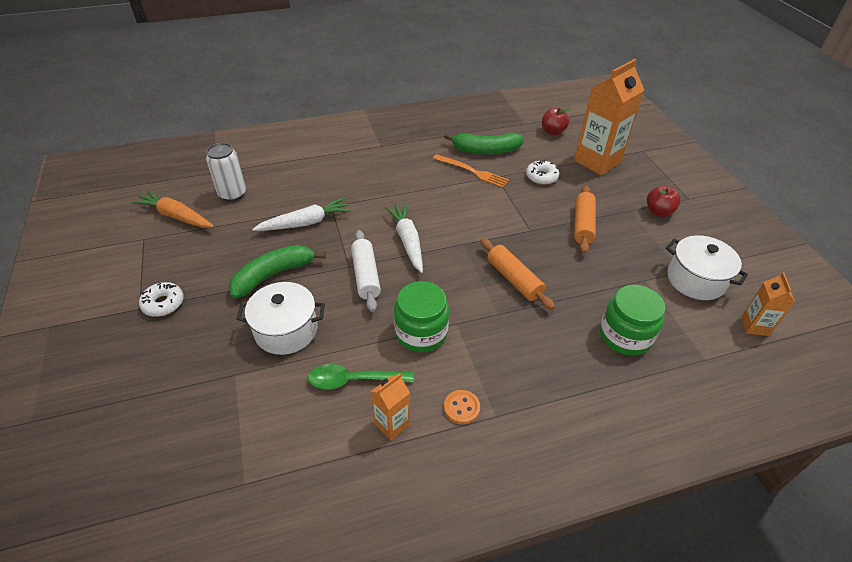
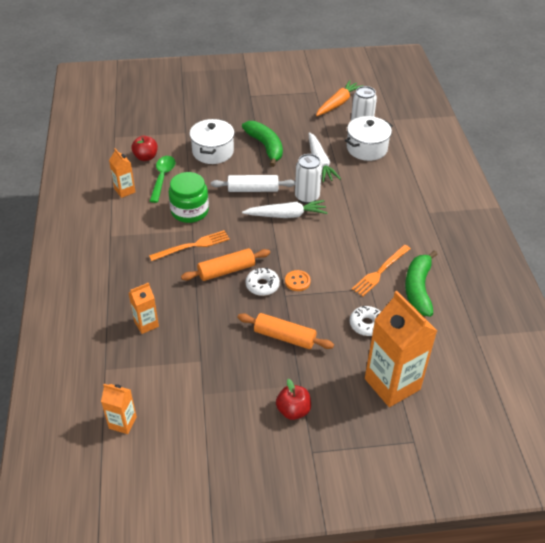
camera: 100 degrees right, 0 degrees up
(163, 303) = (251, 104): white donut -> white donut (262, 285)
(372, 228) = (307, 197): none -> white can
(461, 408) = (123, 221): orange button -> orange button (297, 281)
(485, 317) = (192, 246): none -> orange fork
(552, 131) = (457, 358): red apple -> red apple (146, 157)
(625, 336) = (146, 324): green jar -> orange carton
(695, 280) = (189, 401): white pot -> white pot (367, 148)

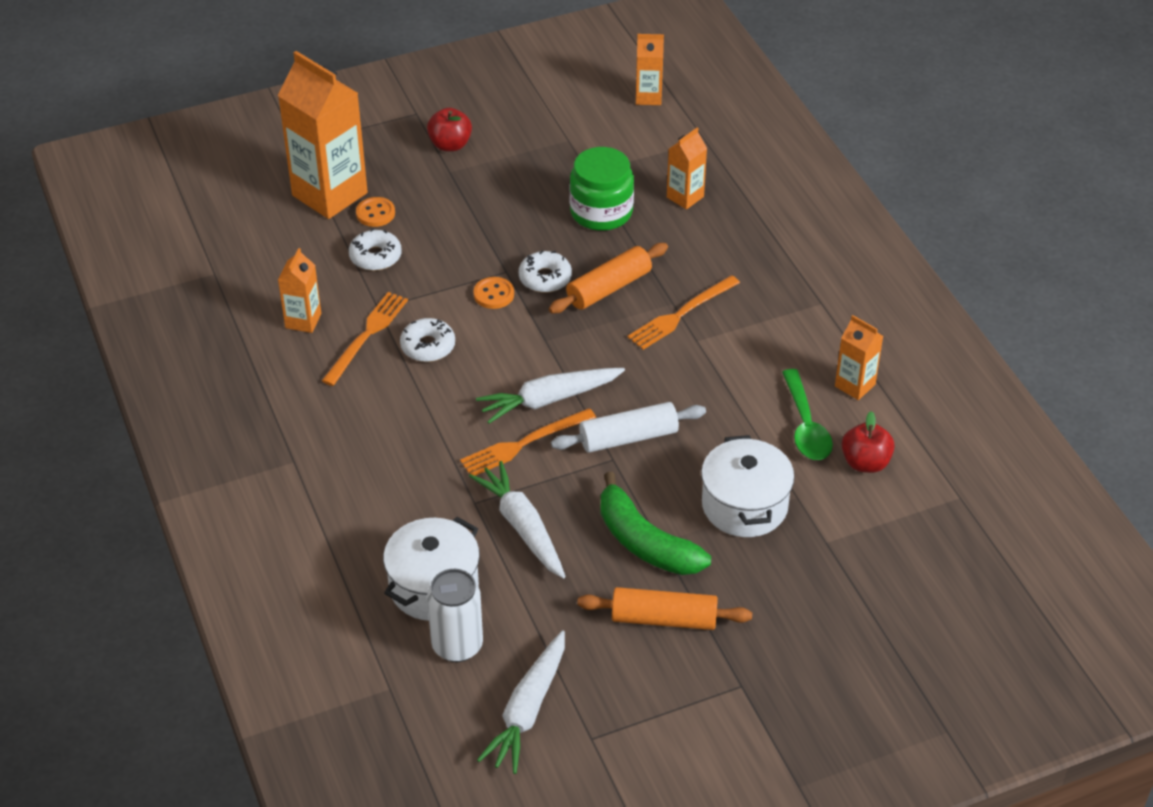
camera: 165 degrees right, 0 degrees up
(189, 211) = (719, 371): green jar -> green jar (601, 212)
(284, 337) = (488, 219): orange rolling pin -> orange rolling pin (664, 619)
(307, 197) = (524, 444): white can -> orange fork
(338, 103) = (527, 710): orange carrot -> white carrot
(345, 257) = (428, 346): none -> white donut
(361, 359) = (375, 213): none -> orange button
(418, 289) = (303, 321): green banana -> orange carton

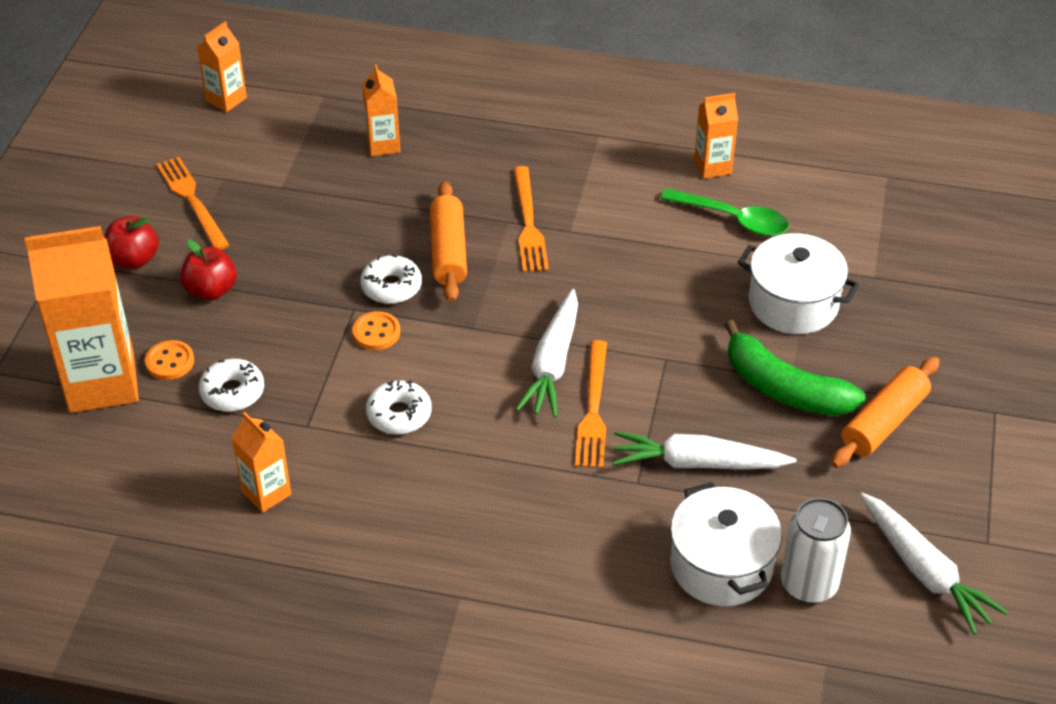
camera: 55 degrees left, 0 degrees up
(367, 336) = (338, 453): orange fork -> orange fork (192, 200)
(601, 212) = (344, 206): green jar -> none
(628, 437) = (648, 335): white rolling pin -> none
(645, 542) = (784, 388): green banana -> green banana turned 45 degrees clockwise
(865, 463) = (805, 207): red apple -> red apple (211, 290)

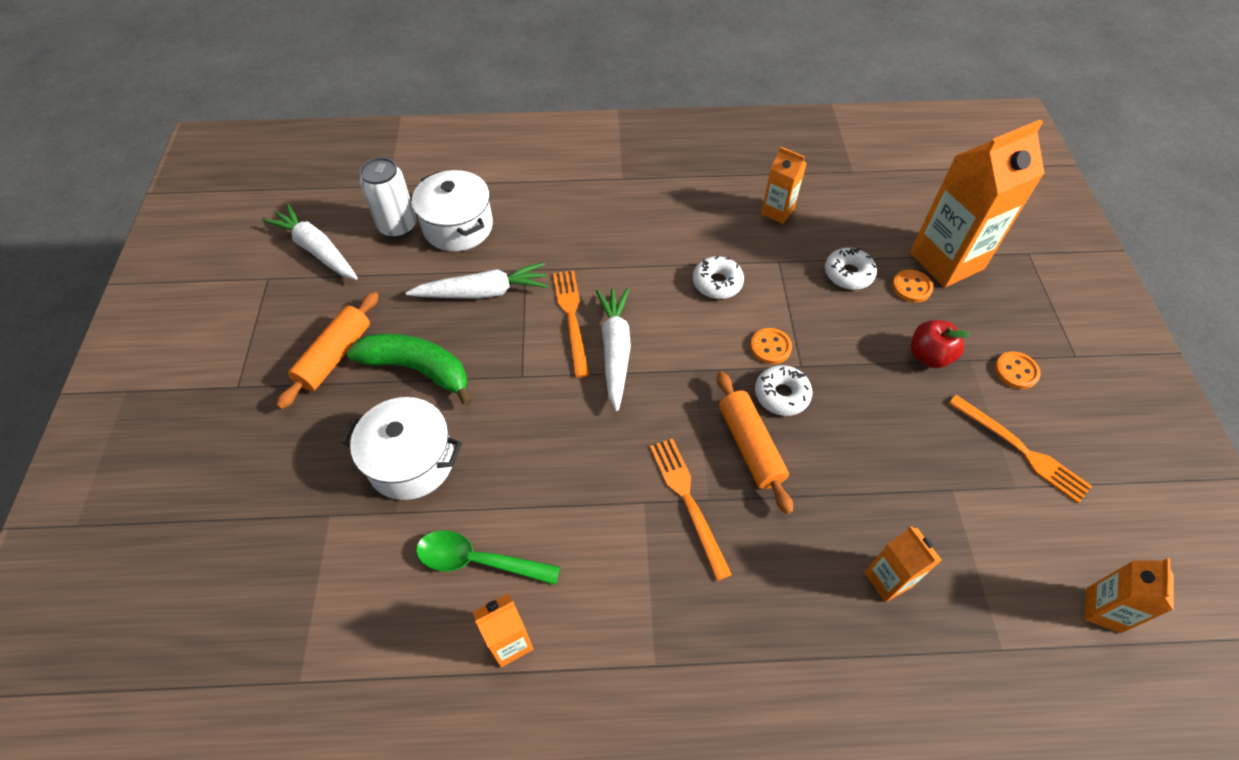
camera: 165 degrees right, 10 degrees up
(134, 260) = (1016, 371): red apple -> orange button

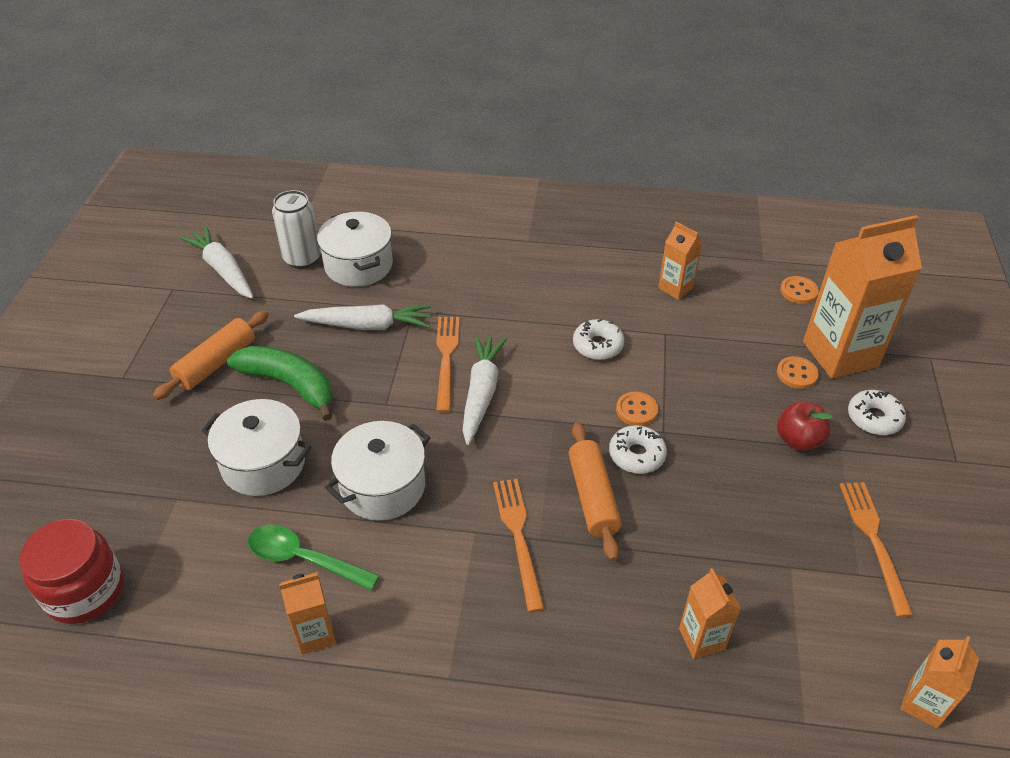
camera: 10 degrees right, 10 degrees down
(254, 636) = (85, 591): none -> red jar
(540, 468) = (383, 486): none -> white pot
(848, 274) = (734, 354): white donut -> white donut (874, 418)
(1016, 371) = (887, 466): orange button -> orange button (798, 291)
(1021, 450) = (874, 541): orange fork -> orange fork turned 150 degrees counterclockwise

